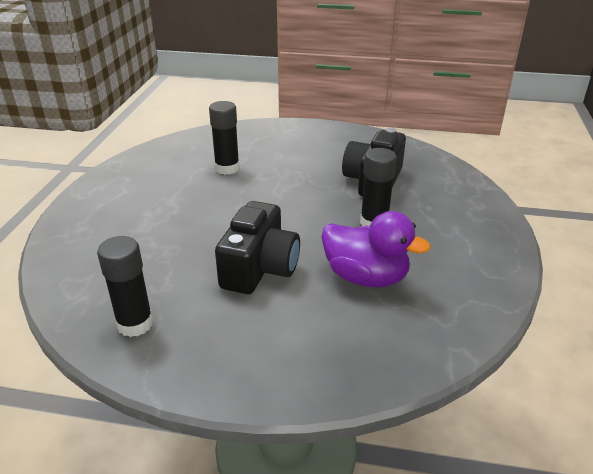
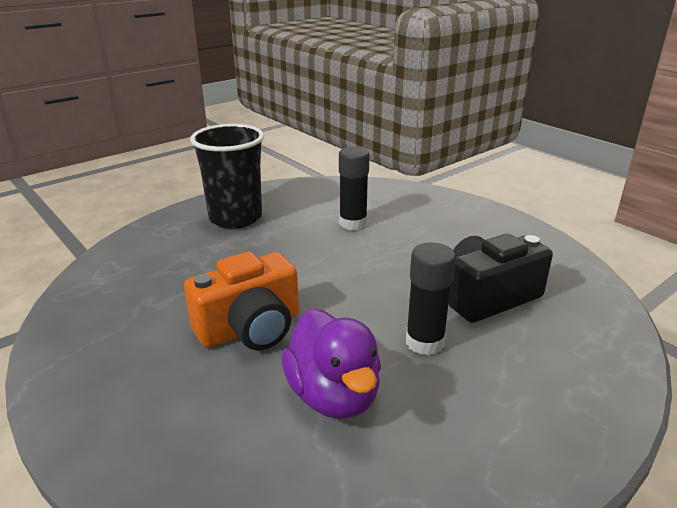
camera: 40 degrees right, 5 degrees down
(126, 200) = (235, 218): none -> black cup
(135, 324) = (97, 322): black glue stick -> none
(259, 268) = (250, 328): black camera -> orange camera

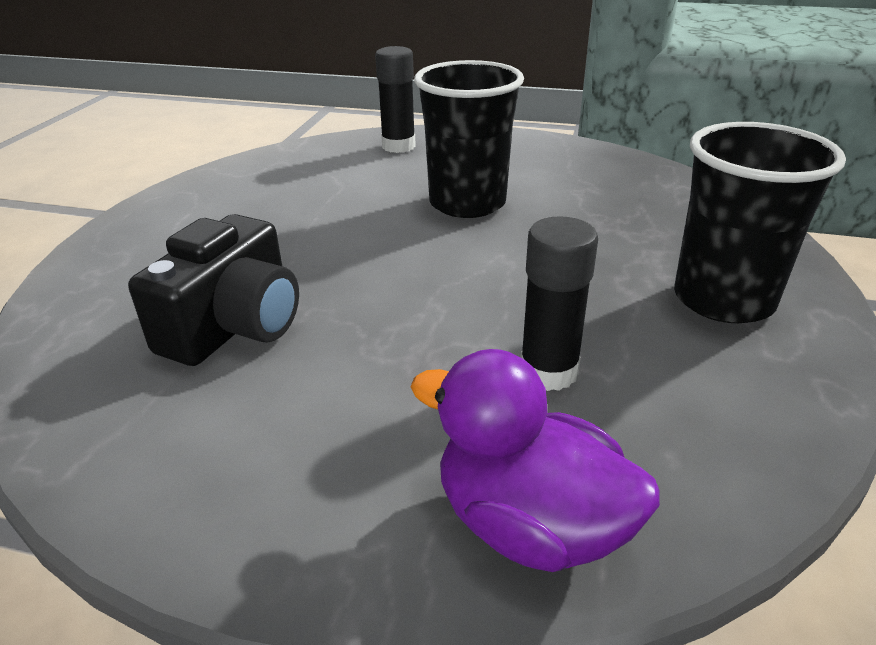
camera: 145 degrees right, 5 degrees up
(250, 328) = (467, 203): orange camera -> black cup
(333, 395) = (340, 193): purple duck -> purple duck (530, 524)
(424, 342) = (289, 249): black glue stick -> black glue stick (398, 146)

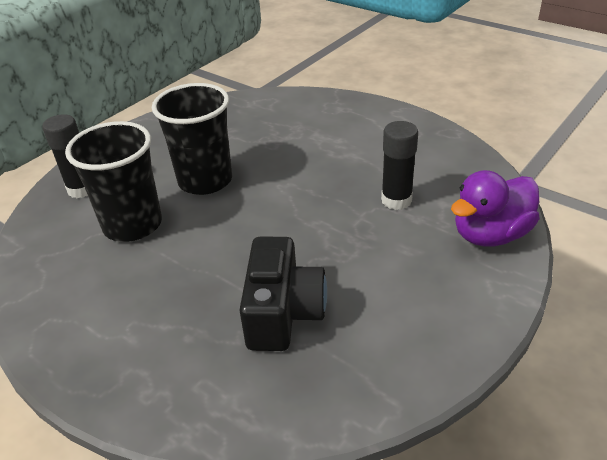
camera: 65 degrees left, 5 degrees up
(234, 325) = (283, 312): black camera -> black camera turned 45 degrees clockwise
(723, 299) = (370, 131): black cup -> black cup (132, 225)

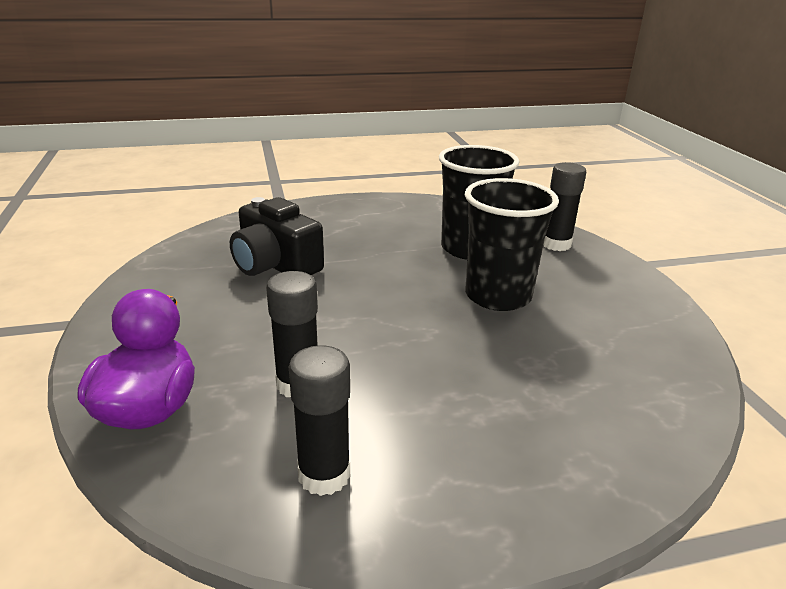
camera: 125 degrees right, 10 degrees down
(433, 158) = (324, 475): none -> black glue stick

